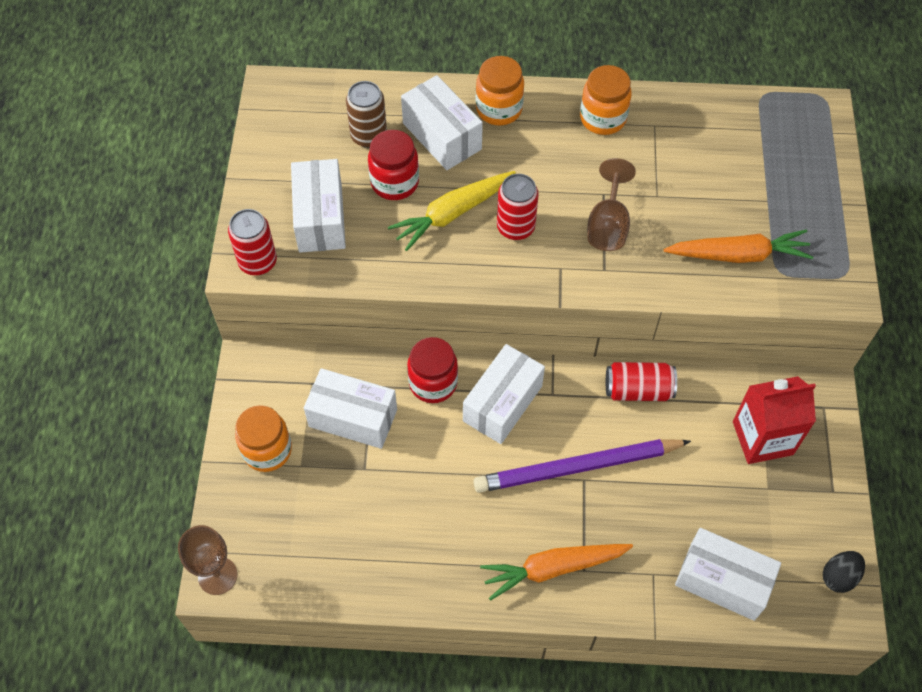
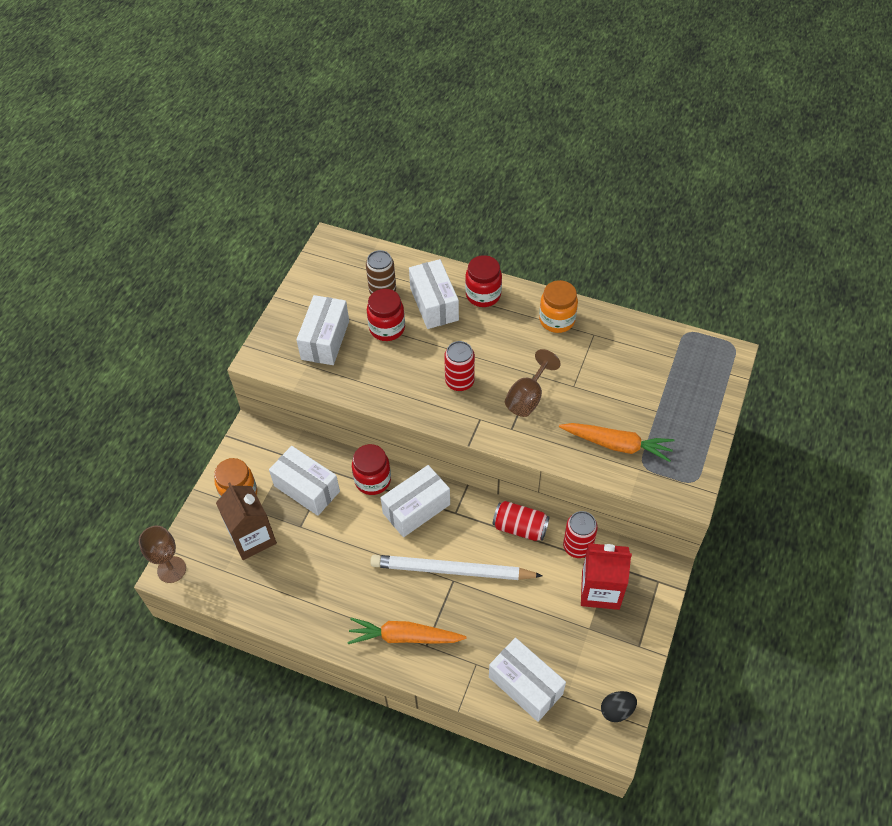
camera: 20 degrees right, 5 degrees down
(258, 262) = (270, 359): red can -> red can (577, 546)
(308, 501) = (252, 537): none -> brown carton
(452, 214) = (418, 360): yellow carrot -> none
(499, 109) = (483, 295): orange jar -> red jar
(578, 467) = (452, 570): purple pencil -> white pencil

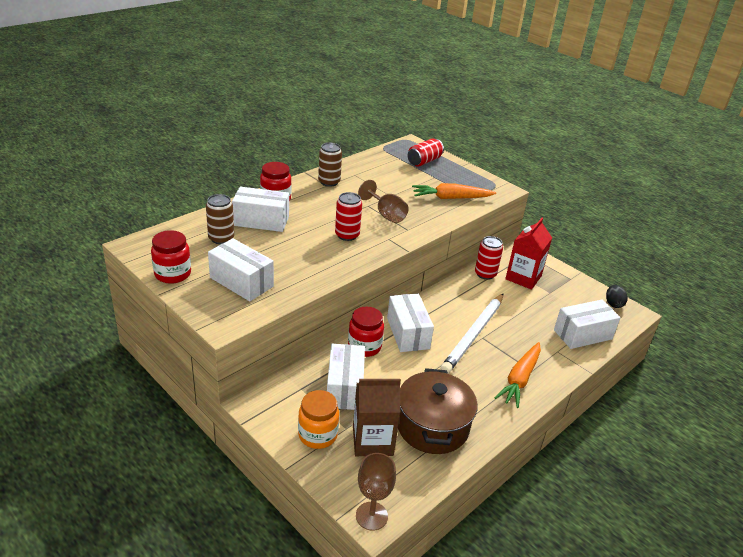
camera: 70 degrees left, 20 degrees down
(294, 578) = (432, 426): none -> brown pot
(307, 488) = (344, 388): white box -> white box turned 60 degrees counterclockwise
(387, 328) = (262, 249): red jar -> red jar (173, 274)
(520, 527) = (456, 291): red can -> red can (424, 161)
(557, 320) = (329, 182): orange jar -> brown can
(617, 445) = (451, 198): orange carrot -> orange carrot turned 135 degrees counterclockwise

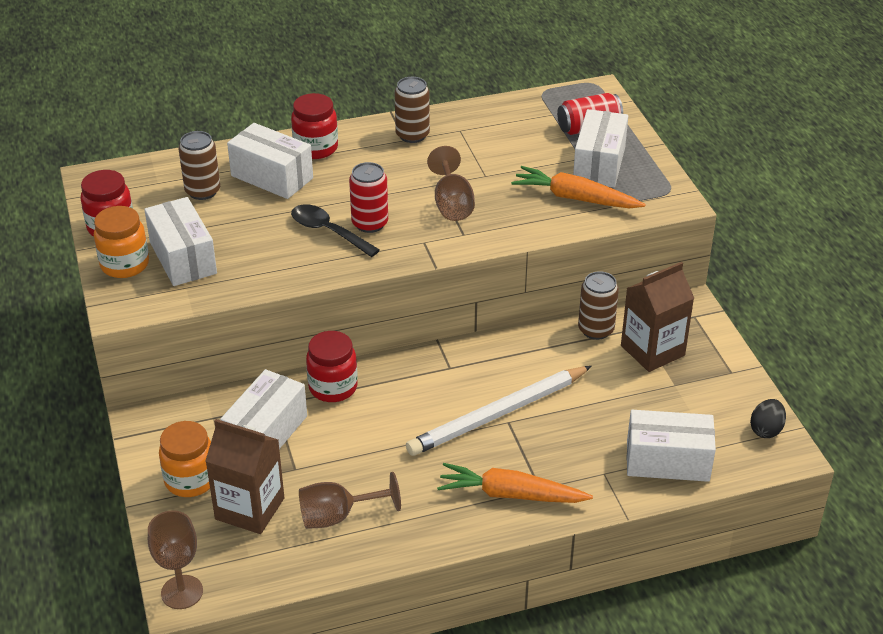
camera: 30 degrees right, 5 degrees up
(202, 296) = (125, 264): none -> orange jar
(325, 245) = (328, 231): none -> black spoon
(408, 333) = (406, 386): white box -> white box (599, 164)
(432, 426) = (338, 516): brown pot -> brown goblet
(485, 274) = (596, 330): red can -> brown can
(520, 379) = (510, 494): orange carrot -> orange carrot turned 45 degrees clockwise
(523, 277) = (652, 350): red carton -> brown carton

